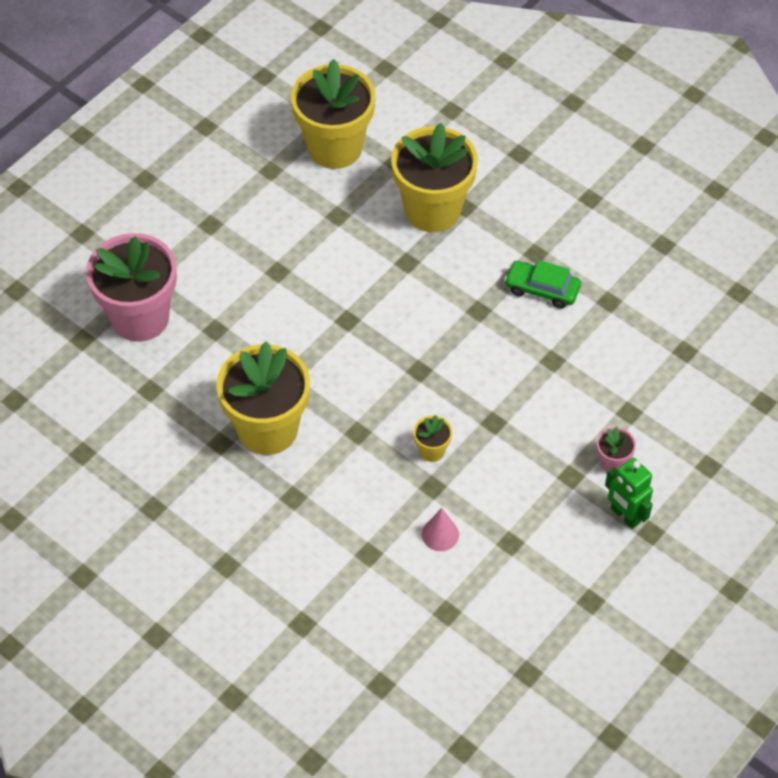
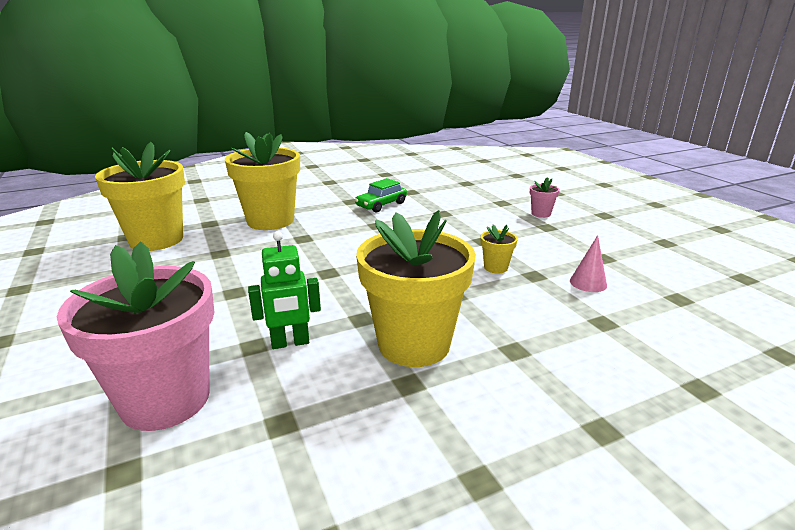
camera: 65 degrees left, 30 degrees down
(625, 516) = (588, 219): green robot -> green robot (290, 343)

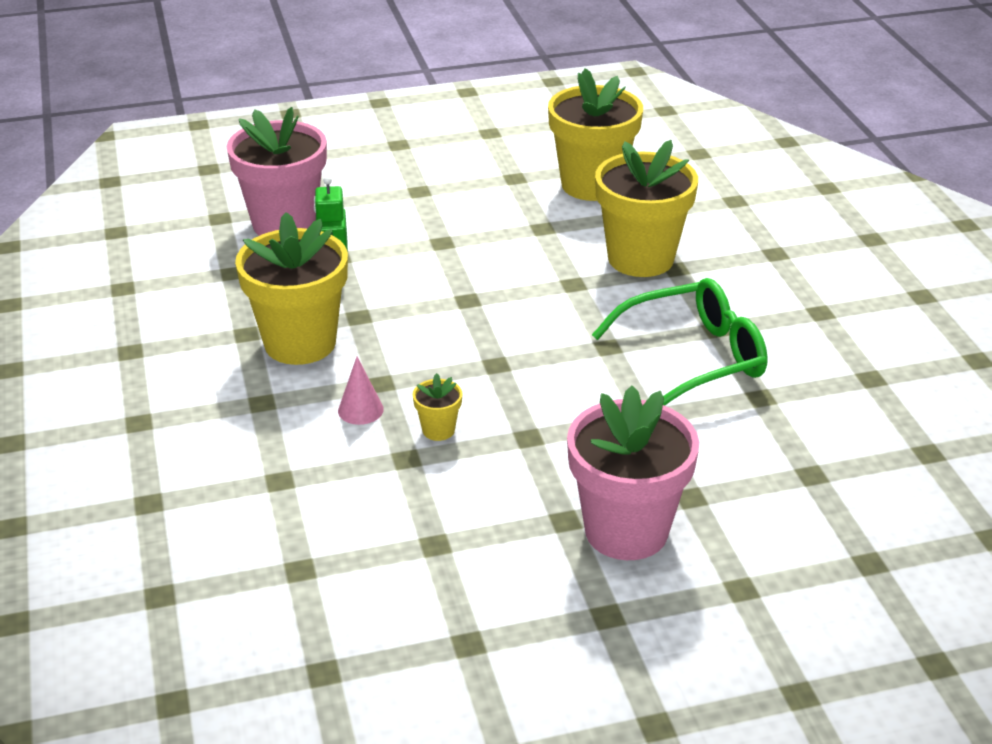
camera: 100 degrees right, 10 degrees up
(381, 205) = (693, 358): green car -> green glasses
(541, 214) = (626, 531): pink flower pot -> pink flower pot, size x2.36
(588, 283) = (369, 500): pink cone -> pink cone (360, 410)

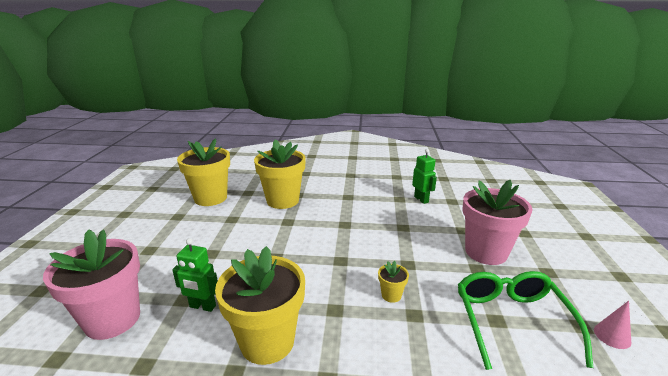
camera: 70 degrees left, 10 degrees down
(360, 410) = (358, 325): pink cone -> pink cone (612, 336)
(693, 358) = (365, 206): green glasses -> green glasses (511, 321)
(783, 428) = (421, 199): none -> green robot

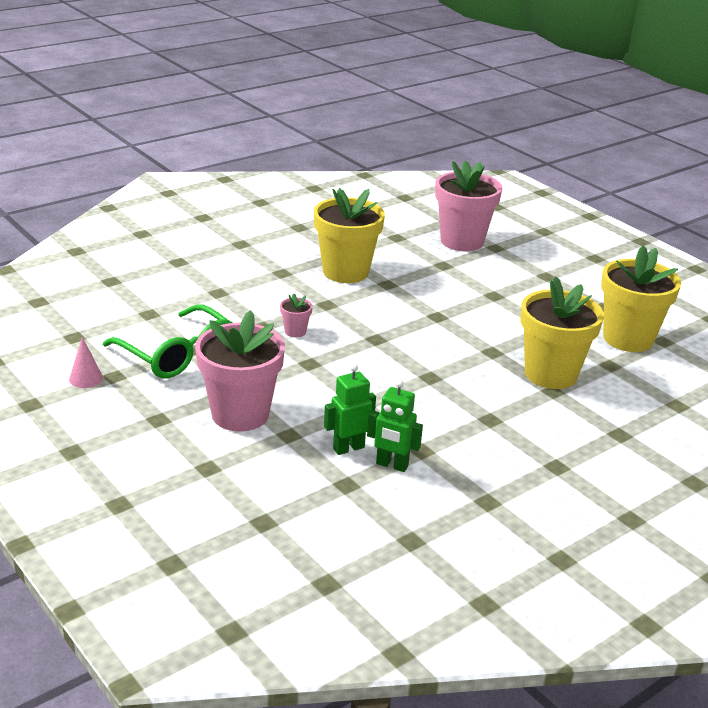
camera: 135 degrees right, 5 degrees up
(202, 306) = (422, 268): green robot -> green robot (348, 448)
(391, 295) = (295, 331): yellow flower pot -> pink flower pot

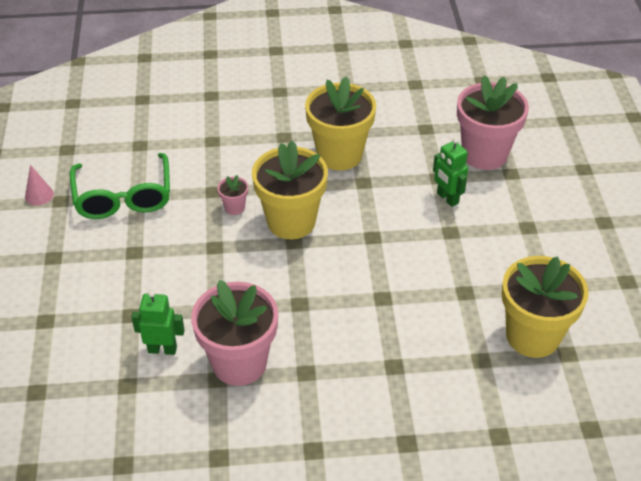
camera: 35 degrees right, 15 degrees up
(240, 414) = (114, 278): pink flower pot -> pink flower pot (239, 363)
(392, 465) = (179, 382): green robot -> green robot (447, 198)
(550, 374) = (411, 346): yellow flower pot -> yellow flower pot (291, 221)

